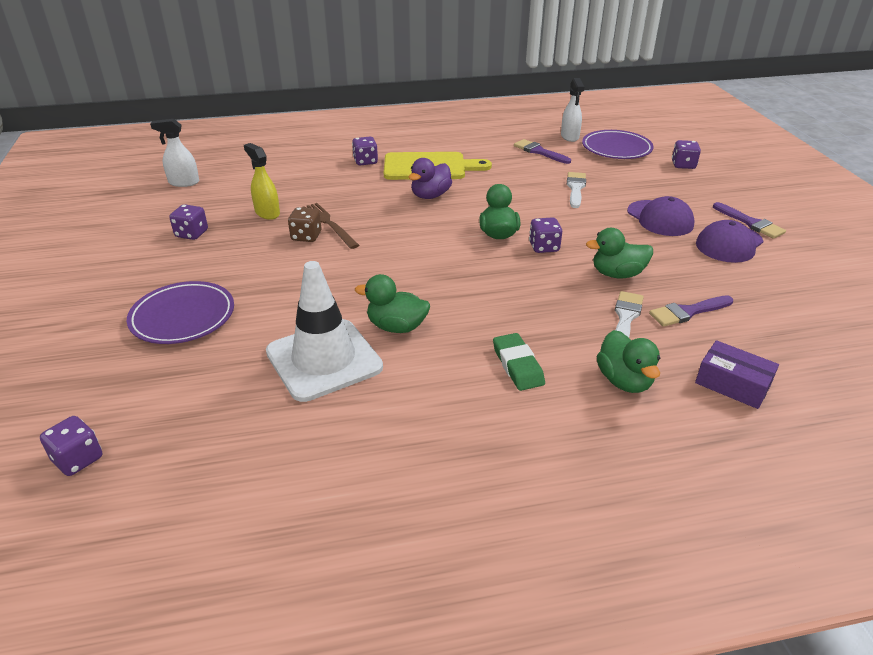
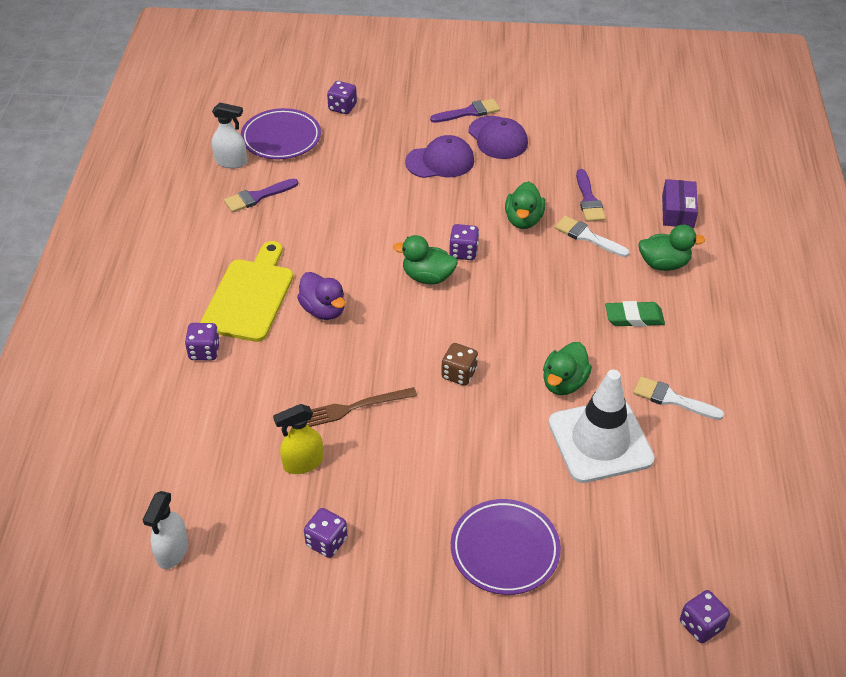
camera: 75 degrees left, 10 degrees up
(306, 236) = (375, 431): brown dice -> brown dice (459, 374)
(575, 188) = (357, 196): white brush -> white brush (672, 399)
(732, 384) = (677, 211): purple box -> purple box turned 45 degrees counterclockwise

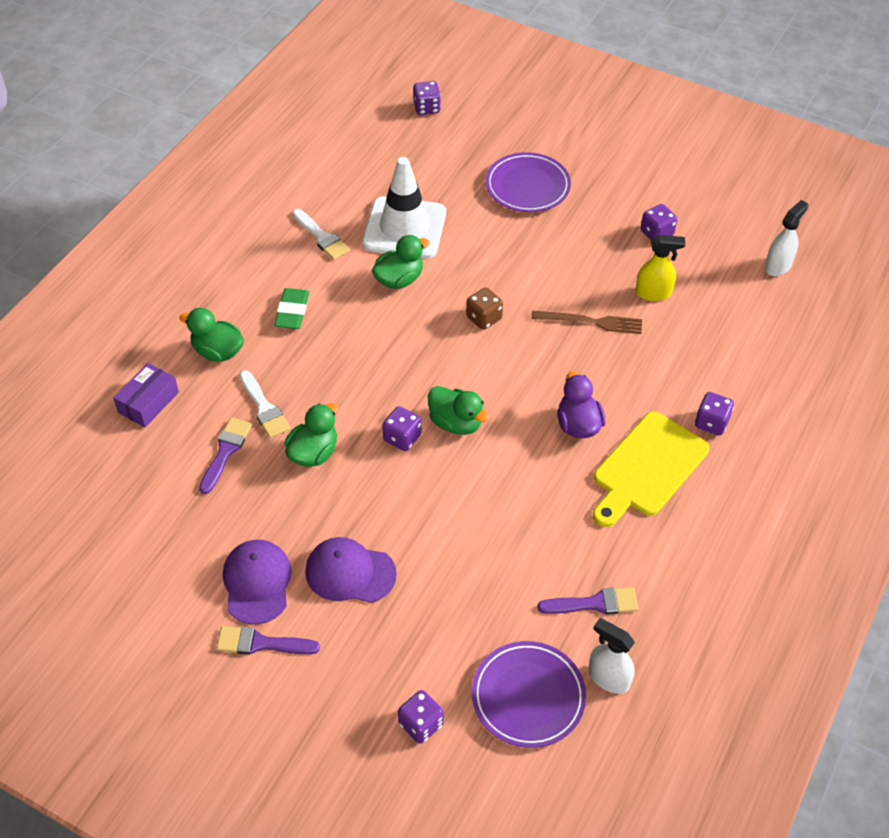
camera: 155 degrees left, 5 degrees up
(634, 317) = (292, 312): green eraser -> green eraser turned 75 degrees clockwise

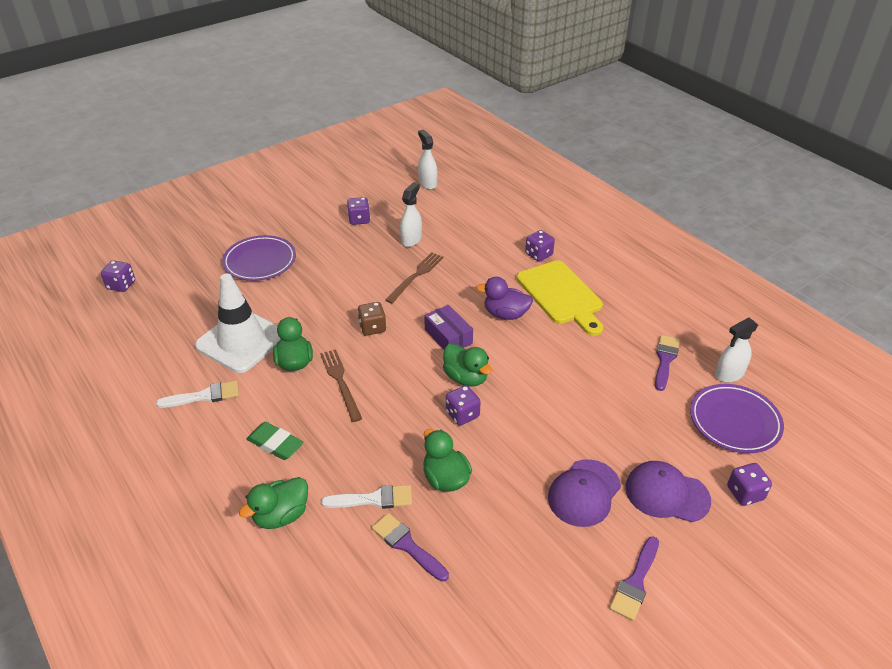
camera: 65 degrees left, 10 degrees down
(148, 402) = (306, 595): purple box -> purple box (448, 336)
(257, 583) = (568, 565): purple cap -> purple cap (666, 494)
(392, 325) = (340, 382): none -> brown fork
(456, 423) = (466, 378): green duck -> green duck turned 75 degrees clockwise
(653, 293) = (411, 239): yellow spray bottle -> white spray bottle

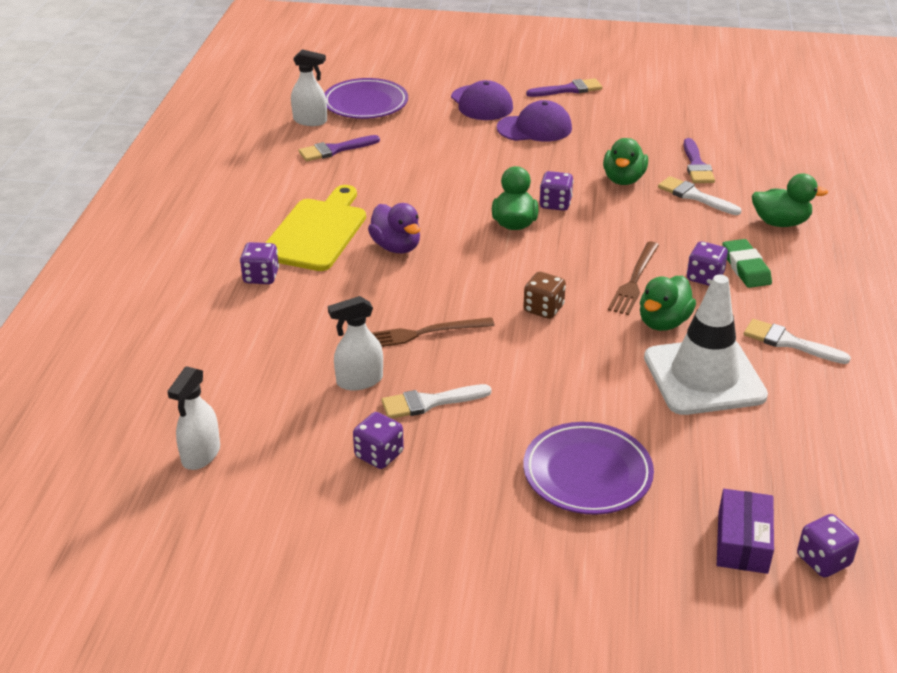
camera: 135 degrees left, 5 degrees down
(367, 249) = (429, 402): none -> white brush
(448, 336) = (480, 260): purple box -> purple box (742, 542)
(745, 493) = (433, 81): purple dice -> purple dice (704, 277)

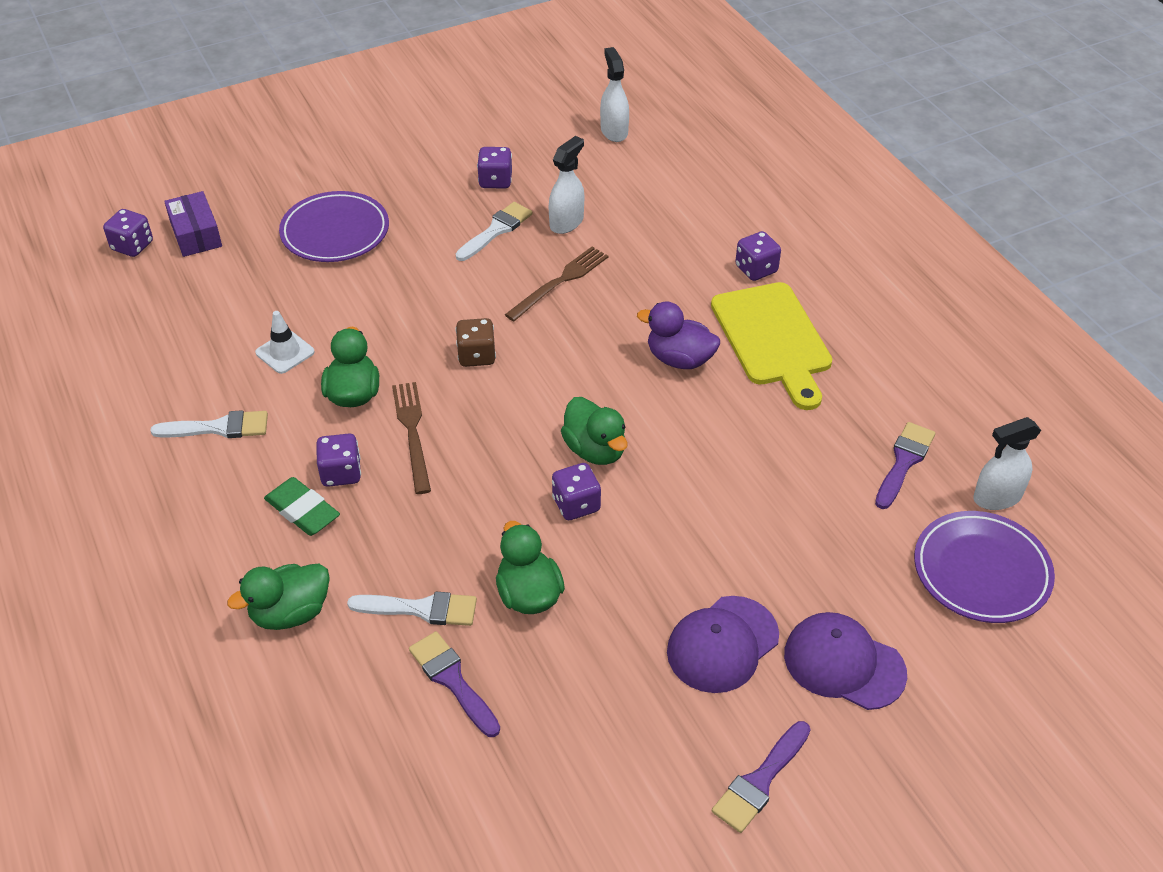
camera: 145 degrees right, 10 degrees up
(704, 377) = (285, 352): white traffic cone -> white traffic cone, size x0.45

